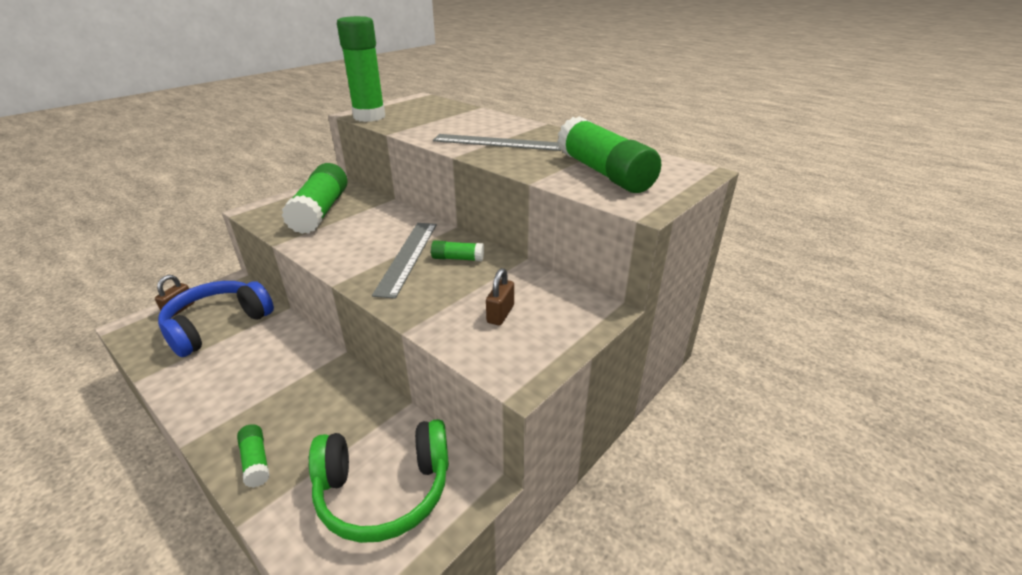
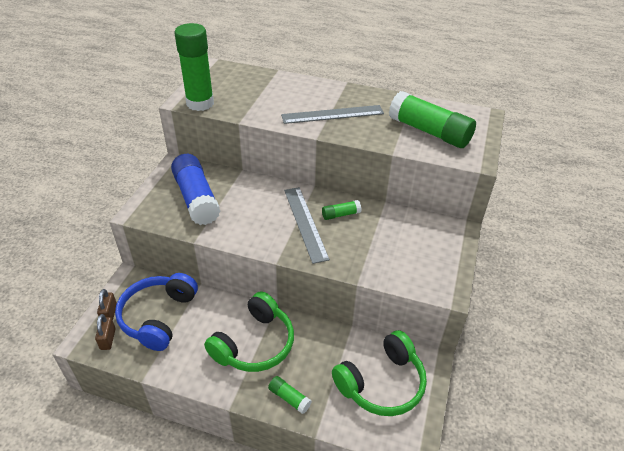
camera: 25 degrees left, 10 degrees up
(280, 384) = (254, 344): none -> green headphones
(321, 211) = (196, 198): green glue stick -> blue glue stick
(500, 314) = (404, 251): brown padlock -> brown padlock (108, 339)

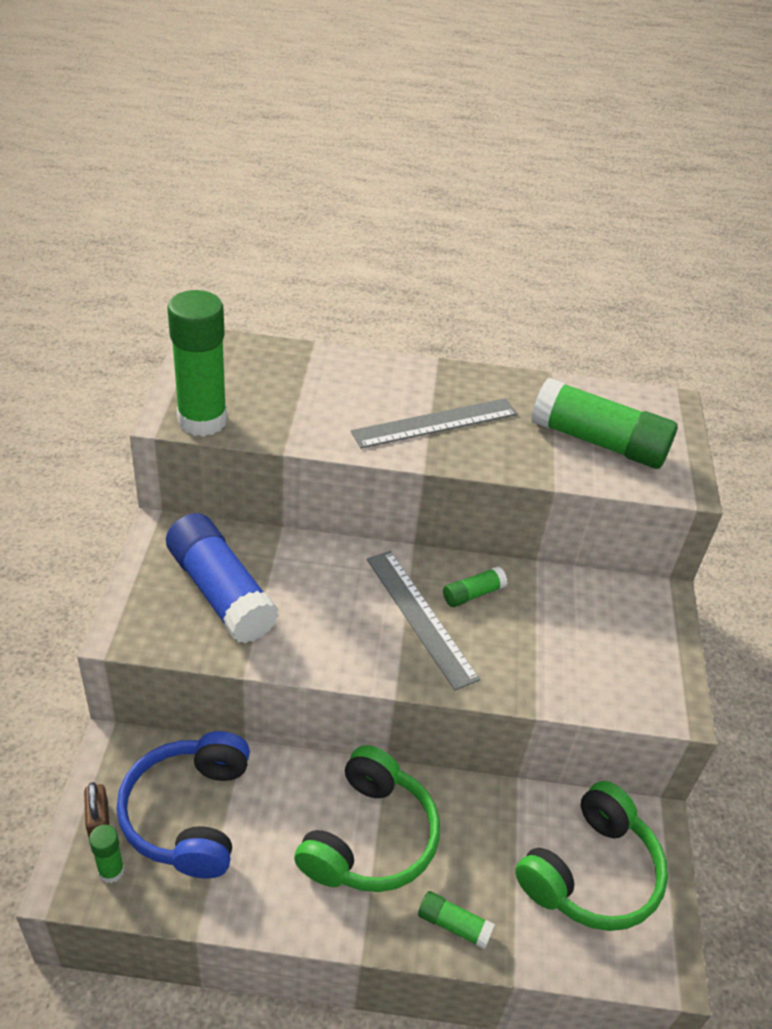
camera: 15 degrees left, 0 degrees up
(108, 339) = (111, 871): brown padlock -> green glue stick

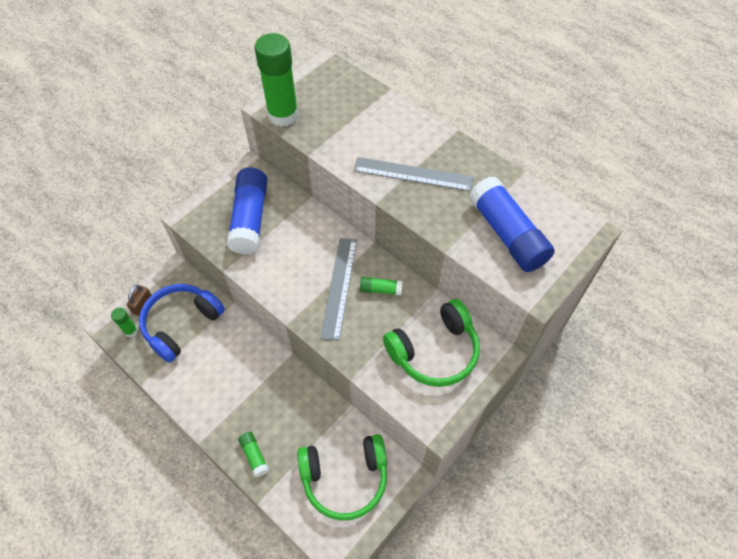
camera: 40 degrees right, 15 degrees up
(369, 837) = (251, 387): green headphones -> green headphones (434, 351)
(598, 442) = (507, 234): green glue stick -> blue glue stick

